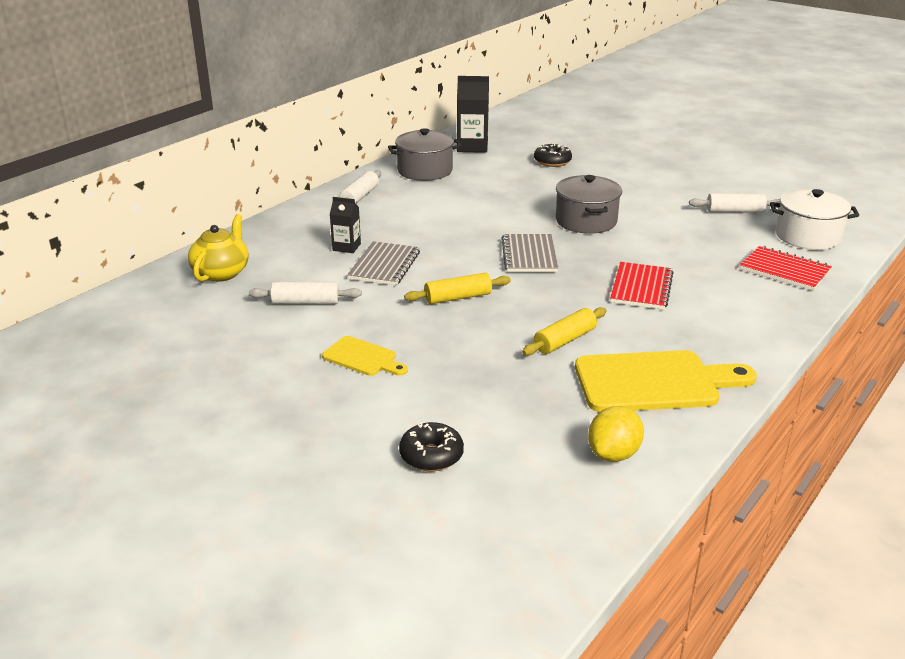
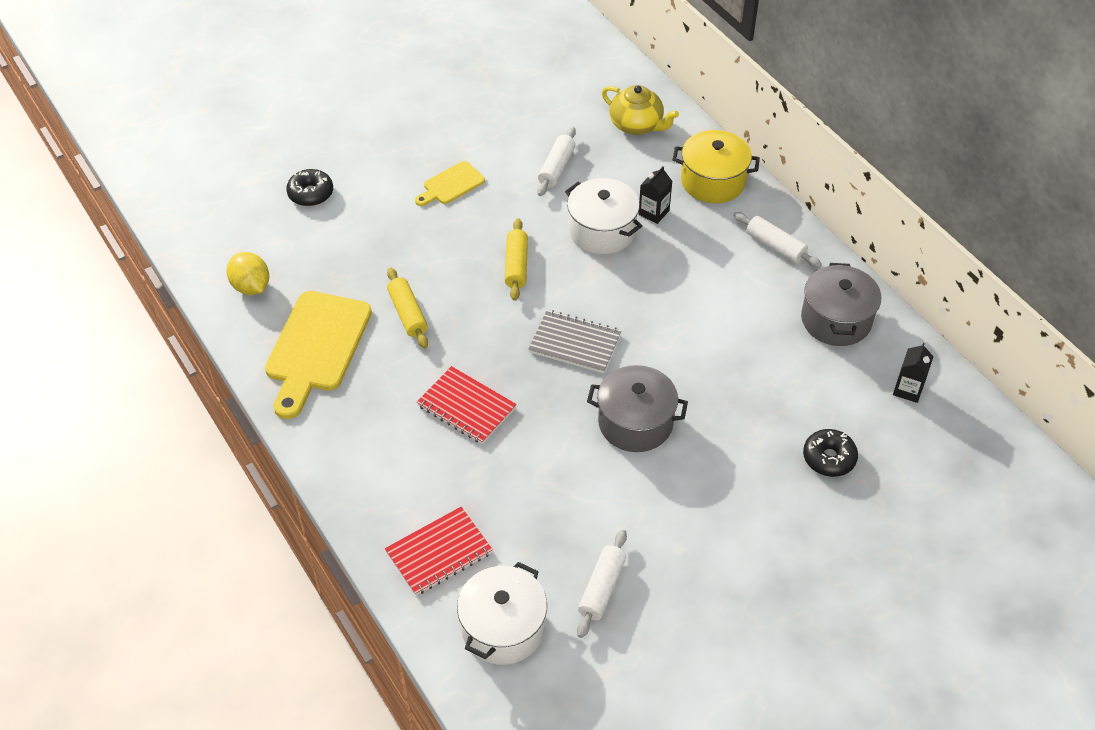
camera: 110 degrees right, 20 degrees up
(291, 228) = (713, 181): none -> yellow pot
(384, 266) = (602, 231): grey notebook -> white pot
(472, 147) = (908, 389): black carton -> black carton, size x0.60

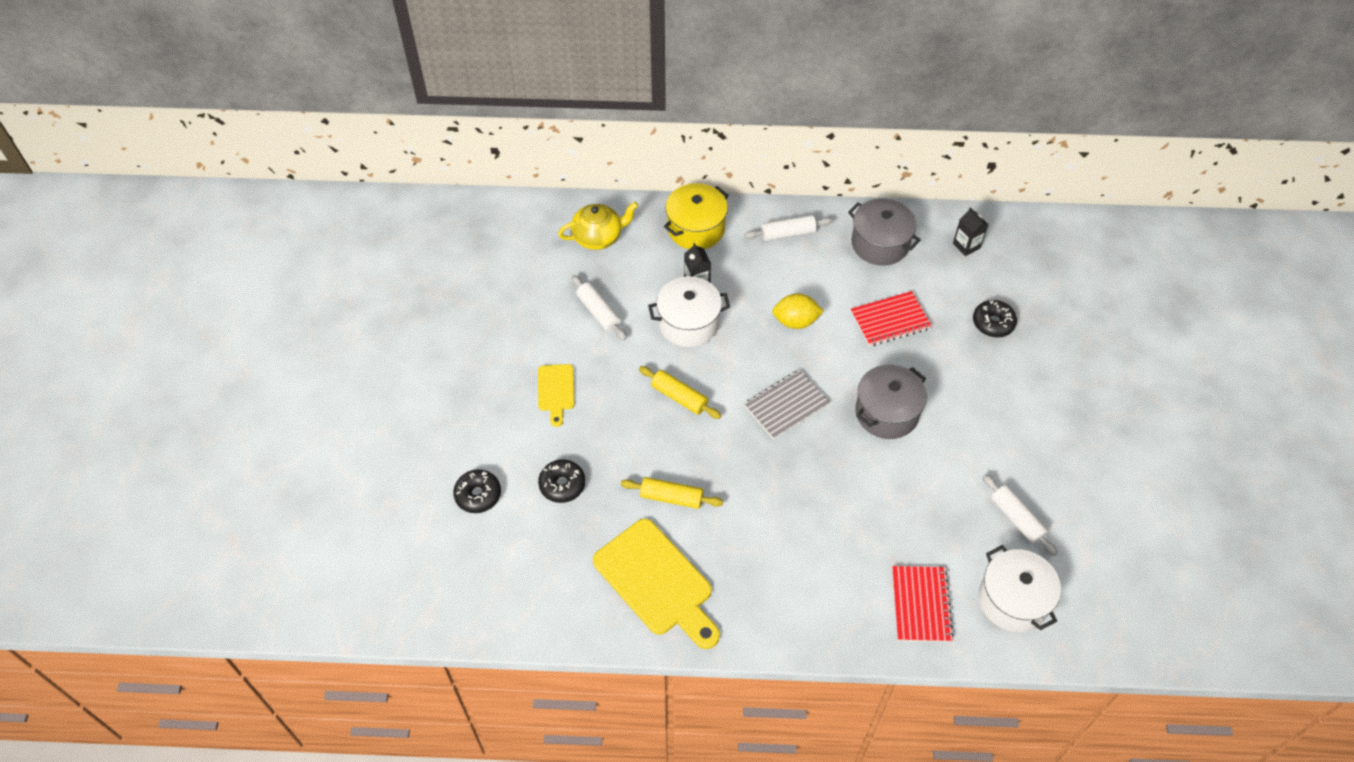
camera: 55 degrees left, 5 degrees up
(251, 287) = (550, 596): yellow lemon -> yellow lemon (795, 321)
(362, 238) = (562, 485): none -> black donut
(466, 407) = (796, 510): red notebook -> red notebook (890, 320)

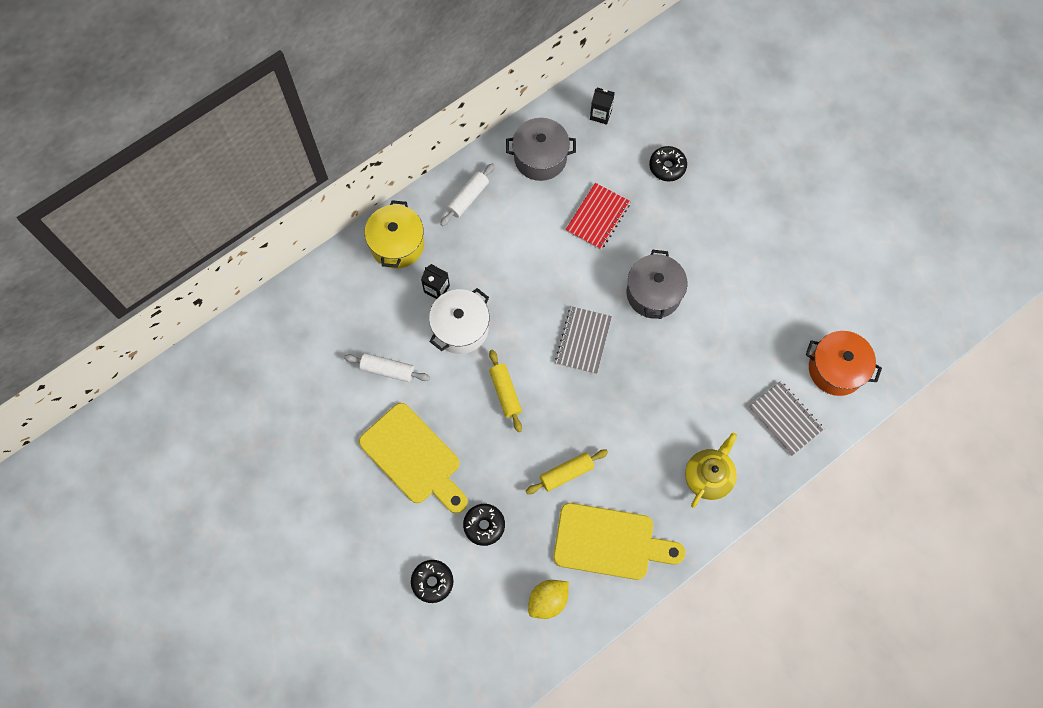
camera: 40 degrees left, 15 degrees up
(556, 391) = (414, 458): yellow cutting board -> yellow cutting board, size x1.91
(598, 237) = (330, 307): yellow teapot -> yellow teapot (708, 476)
(679, 397) = (505, 392): yellow rolling pin -> yellow rolling pin turned 75 degrees clockwise
(795, 321) = (534, 268): yellow lemon -> yellow lemon (548, 600)
(921, 605) = (785, 419): red notebook -> grey notebook
(1013, 600) = (836, 369): white pot -> orange pot
(1016, 519) = (795, 308): white rolling pin -> none

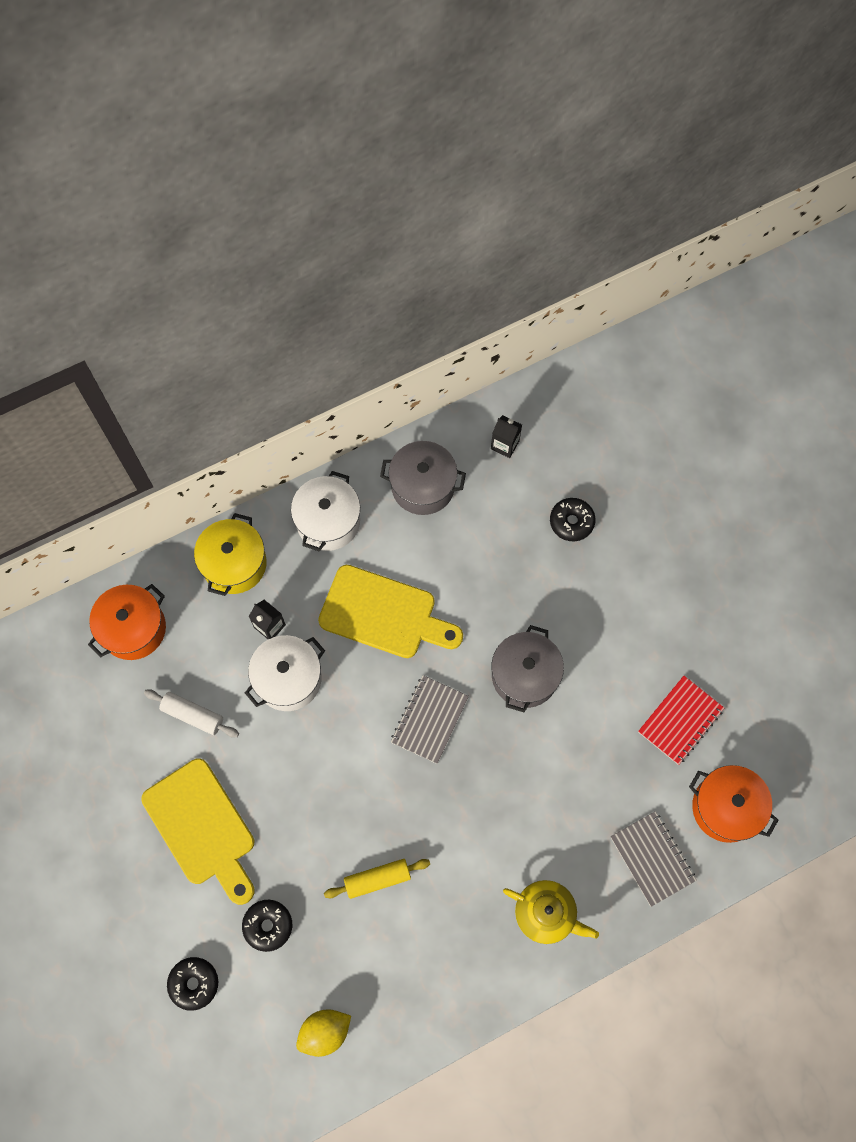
camera: 10 degrees right, 0 degrees up
(323, 309) = (133, 628): none -> orange pot
(468, 198) = (328, 521): white rolling pin -> white pot
(505, 392) = (325, 767): yellow rolling pin -> none
(598, 217) = (476, 570): red notebook -> red notebook (680, 720)
(610, 542) = (412, 974): yellow cutting board -> yellow cutting board (384, 614)
(708, 476) = (546, 913): yellow teapot -> yellow teapot turned 75 degrees clockwise

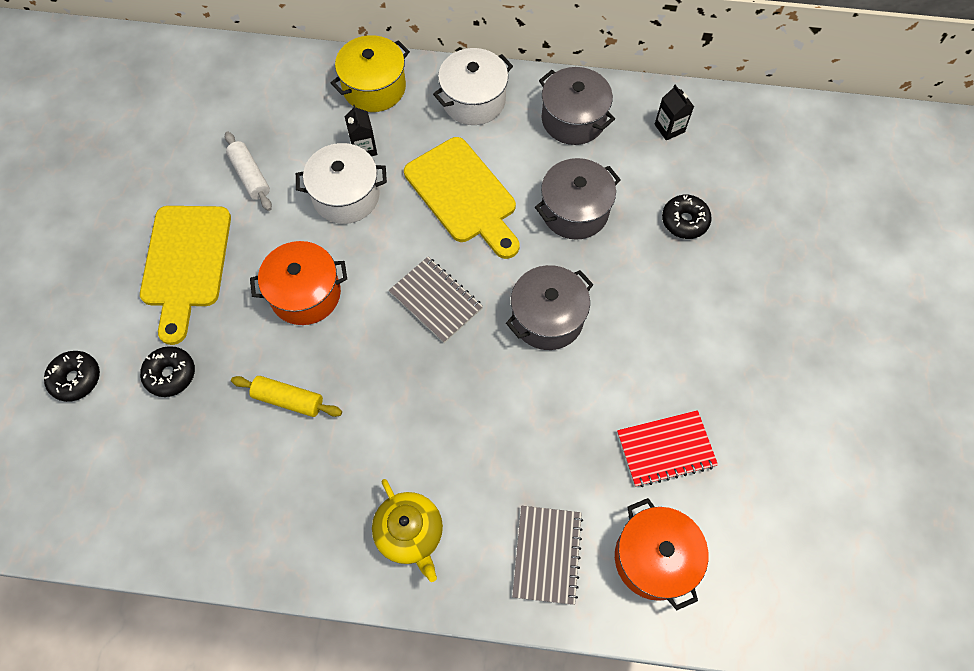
camera: 35 degrees right, 5 degrees down
(133, 628) = (259, 87): orange pot -> orange pot (305, 294)
(325, 1032) = (142, 495): yellow lemon -> none
(429, 719) = (436, 300): grey notebook -> grey notebook turned 75 degrees clockwise
(481, 569) = (574, 211): none -> grey pot

